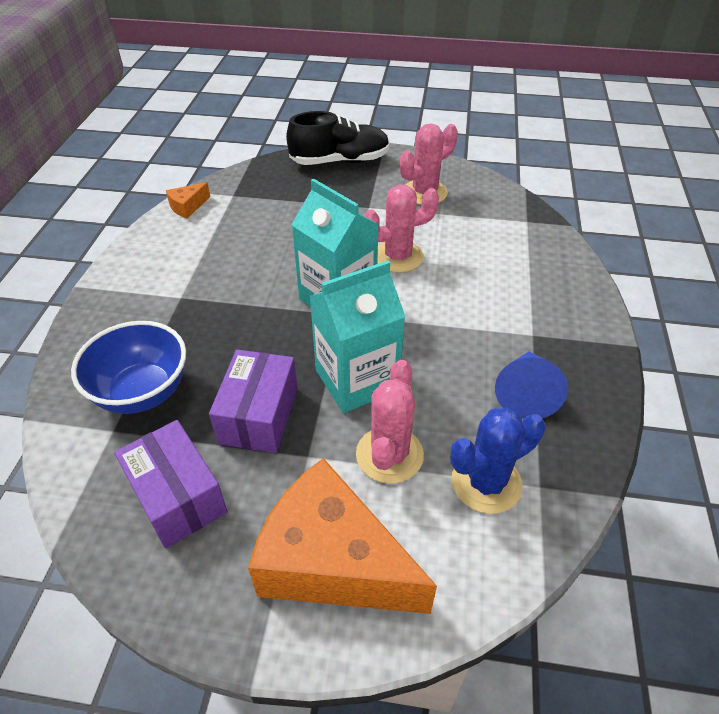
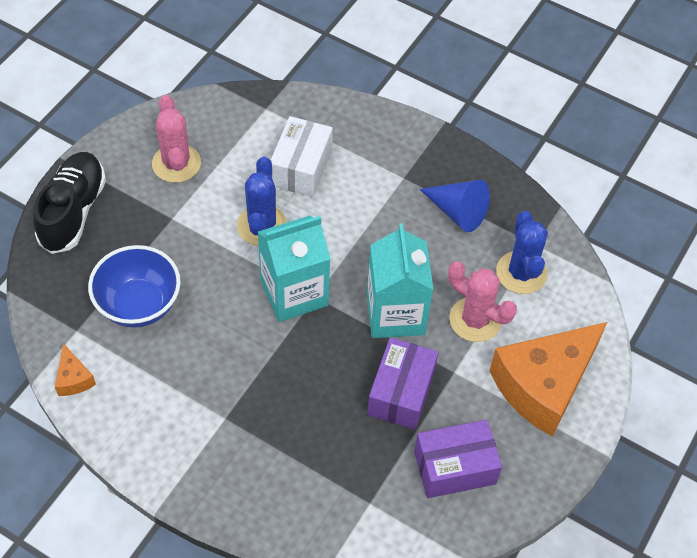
camera: 70 degrees left, 10 degrees up
(142, 392) = (336, 473): blue bowl -> blue bowl (139, 305)
(259, 415) = (401, 393): purple box -> purple box turned 75 degrees clockwise
(398, 257) = (262, 225): pink cactus -> blue cactus
(481, 261) = (301, 168): none -> white box

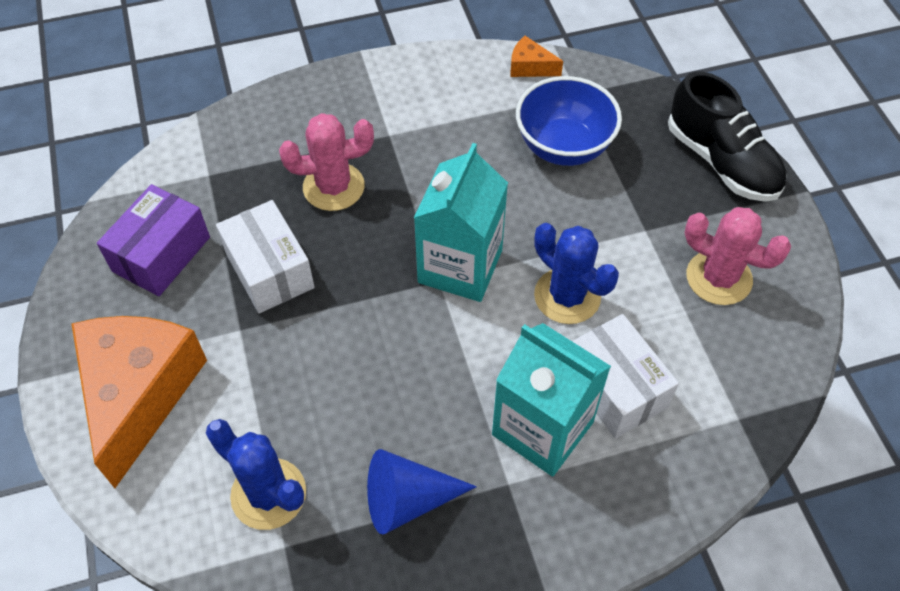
camera: 135 degrees right, 0 degrees up
(395, 313) = (350, 331): turquoise carton -> turquoise carton (542, 428)
(401, 393) = (269, 270): purple box -> white box
(475, 320) = (268, 396): pink cactus -> pink cactus (333, 187)

